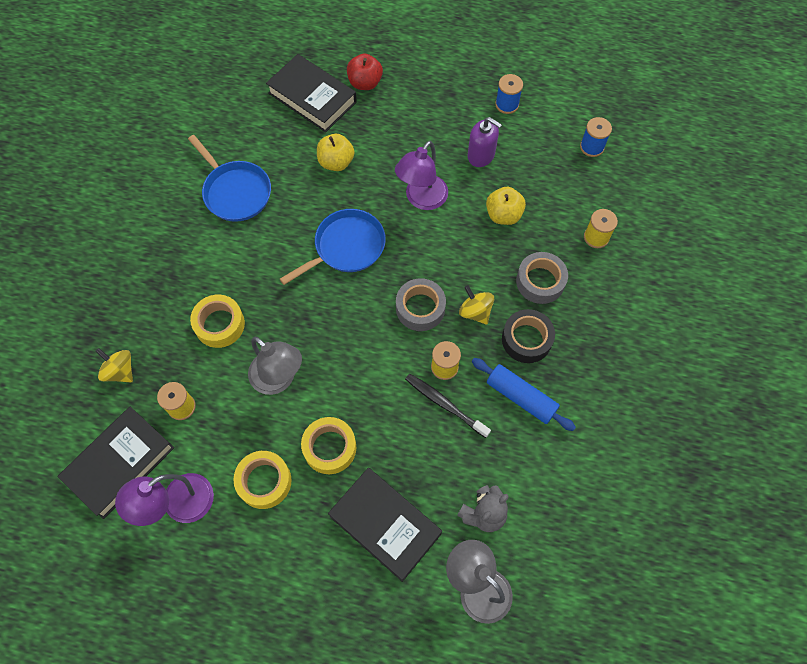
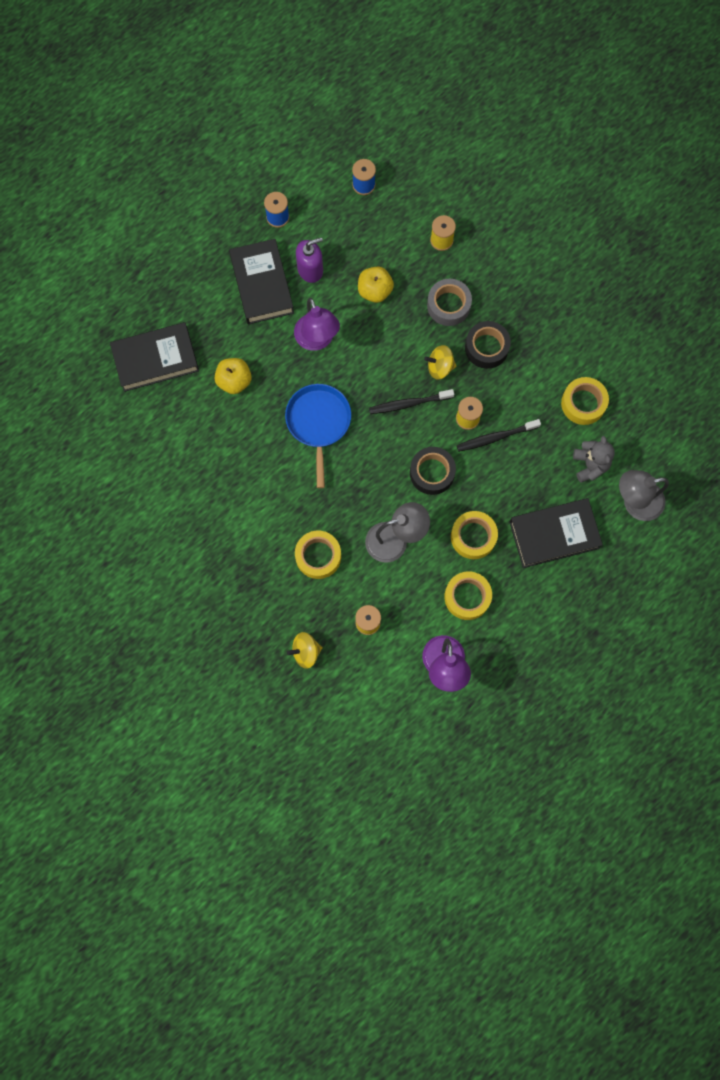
camera: 55 degrees left, 10 degrees up
(120, 464) = (383, 691): black book -> black book (262, 284)
(235, 192) = (204, 475): blue pan -> none
(365, 83) = (173, 309): red apple -> none
(367, 370) = (432, 473): none -> black tape
(420, 308) = (409, 403): grey tape -> black toothbrush
(521, 397) = (526, 382): blue rolling pin -> none
(542, 464) = (583, 403): none -> yellow tape

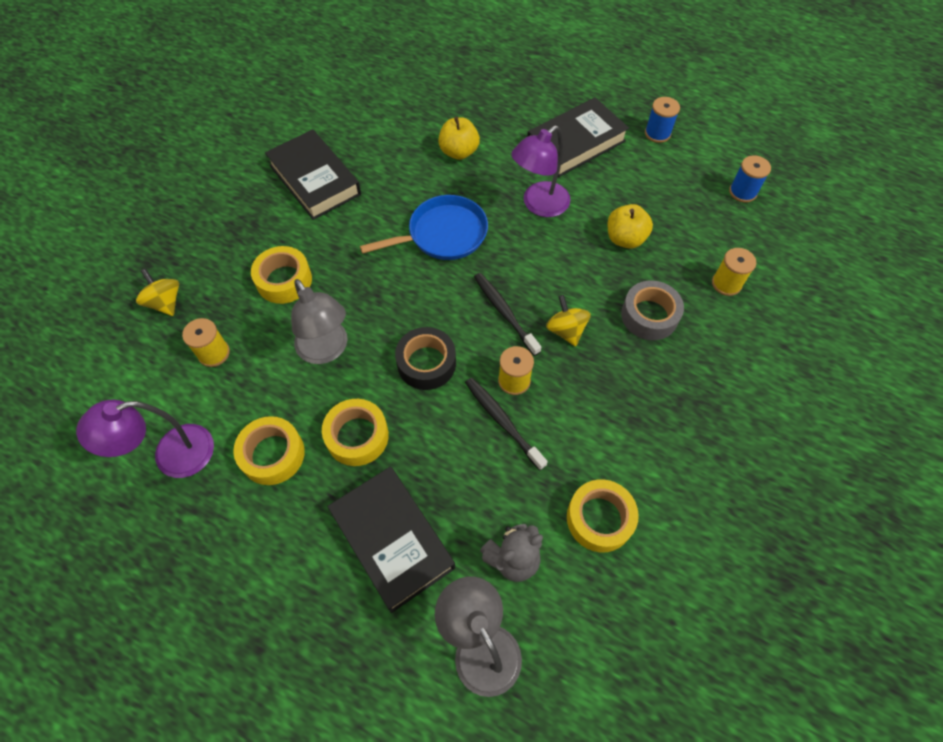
camera: 70 degrees right, 15 degrees down
(156, 359) = (453, 89): black book -> black book (314, 180)
(310, 269) = (616, 176): purple soap dispenser -> none
(486, 347) = (617, 373): black tape -> none

